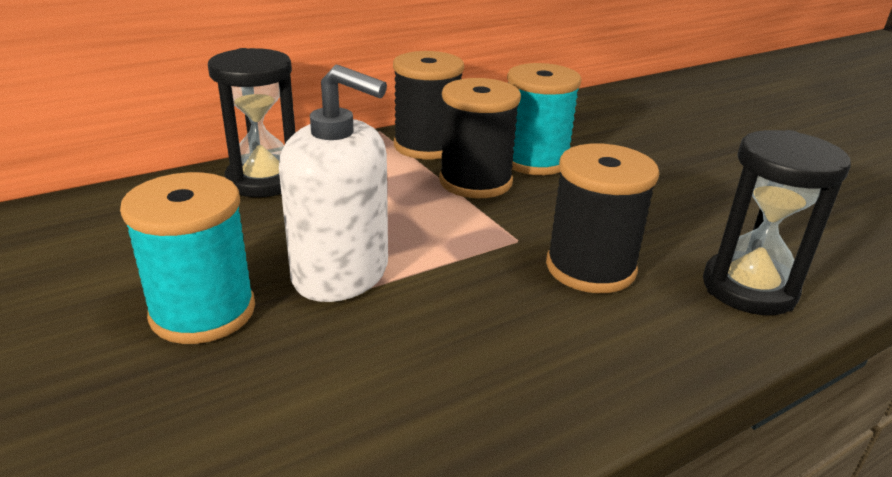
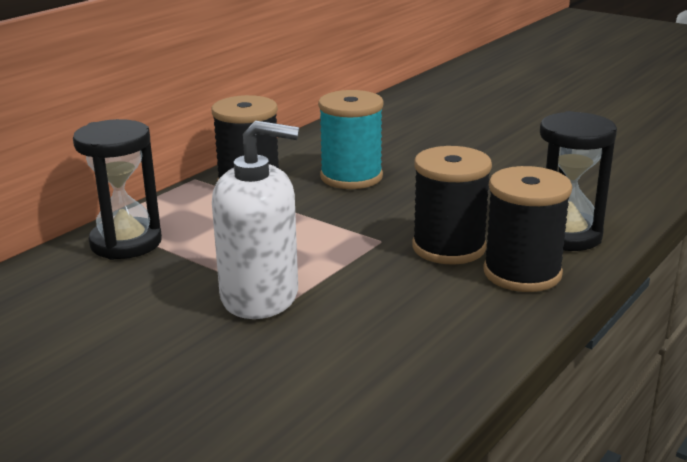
camera: 20 degrees left, 5 degrees down
(203, 312) = (171, 349): turquoise spool -> none
(475, 182) = (314, 204): black spool -> black spool (522, 273)

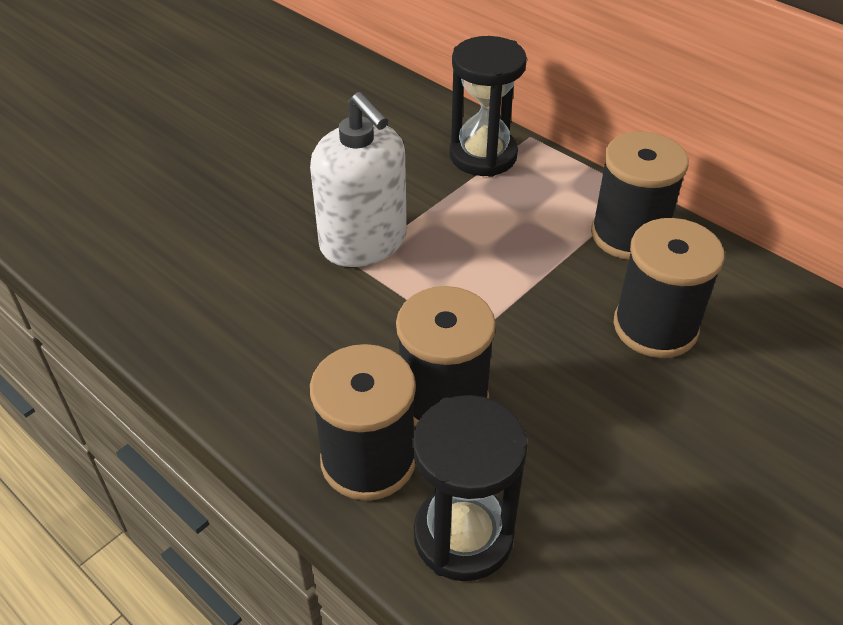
camera: 95 degrees right, 20 degrees up
(260, 296) = (363, 242): white soap dispenser -> white soap dispenser turned 45 degrees counterclockwise
(351, 177) = (655, 327): turquoise spool -> black spool

